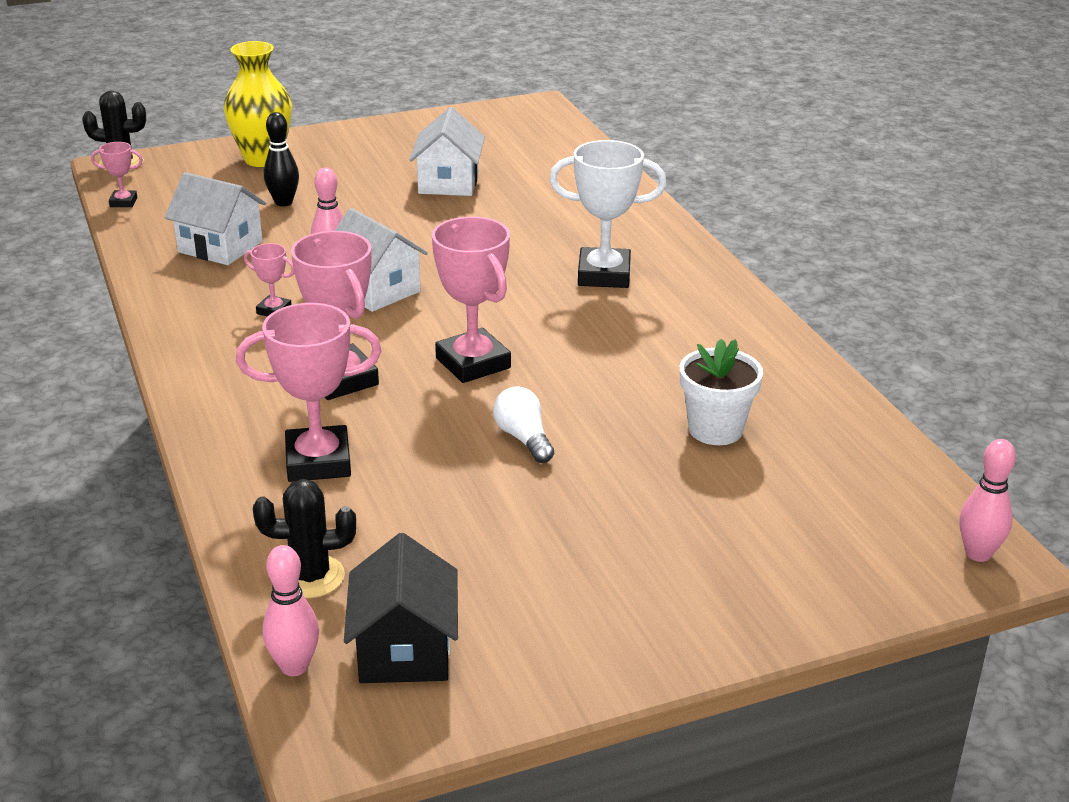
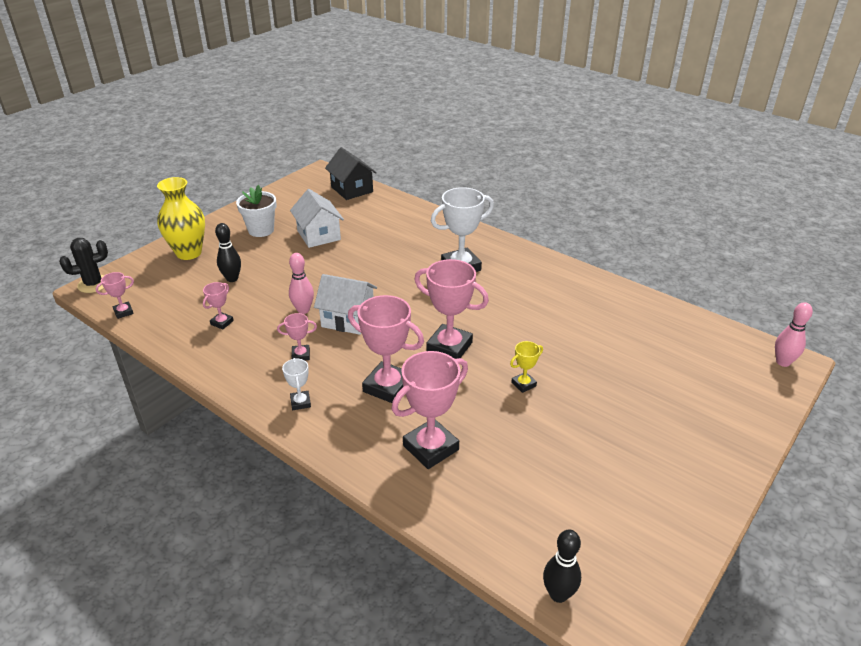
camera: 30 degrees left, 5 degrees up
(218, 360) = (300, 402): none -> white trophy
(220, 247) = (222, 322): white house -> pink trophy
(294, 667) = (558, 594): pink bowling pin -> black bowling pin
(311, 577) = (505, 528): black cactus -> none
(404, 650) = (602, 551): black house -> black house (352, 189)
(524, 438) = (523, 384): white light bulb -> yellow trophy
(715, 429) = (607, 340): white flower pot -> white flower pot (261, 230)

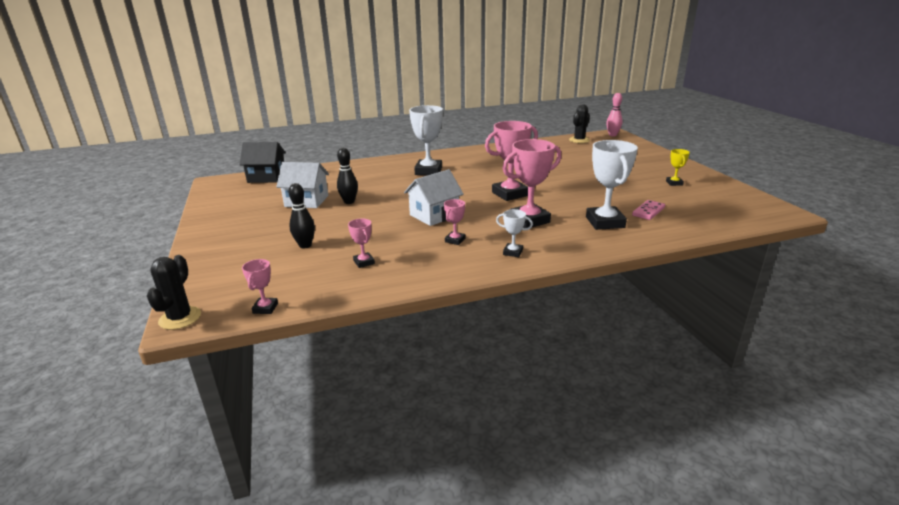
camera: 55 degrees left, 10 degrees down
(189, 253) = (225, 256): yellow vase -> none
(261, 230) = (254, 219): white flower pot -> none
(303, 310) = (398, 227): pink bowling pin -> none
(430, 448) = (605, 222): pink trophy -> white trophy
(497, 478) = (648, 211): none -> pink domino
(523, 384) = (570, 185): yellow trophy -> yellow trophy (674, 183)
(558, 594) = (750, 220): black bowling pin -> black bowling pin (349, 202)
(713, 338) = (579, 140): none -> black cactus

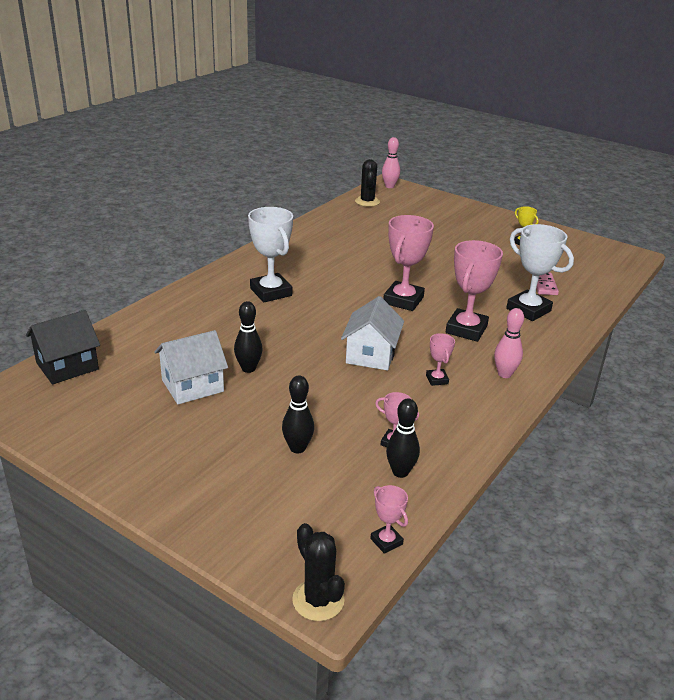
camera: 40 degrees left, 5 degrees up
(339, 278) = (400, 472): none -> black bowling pin
(513, 252) = (504, 374): white trophy -> pink bowling pin

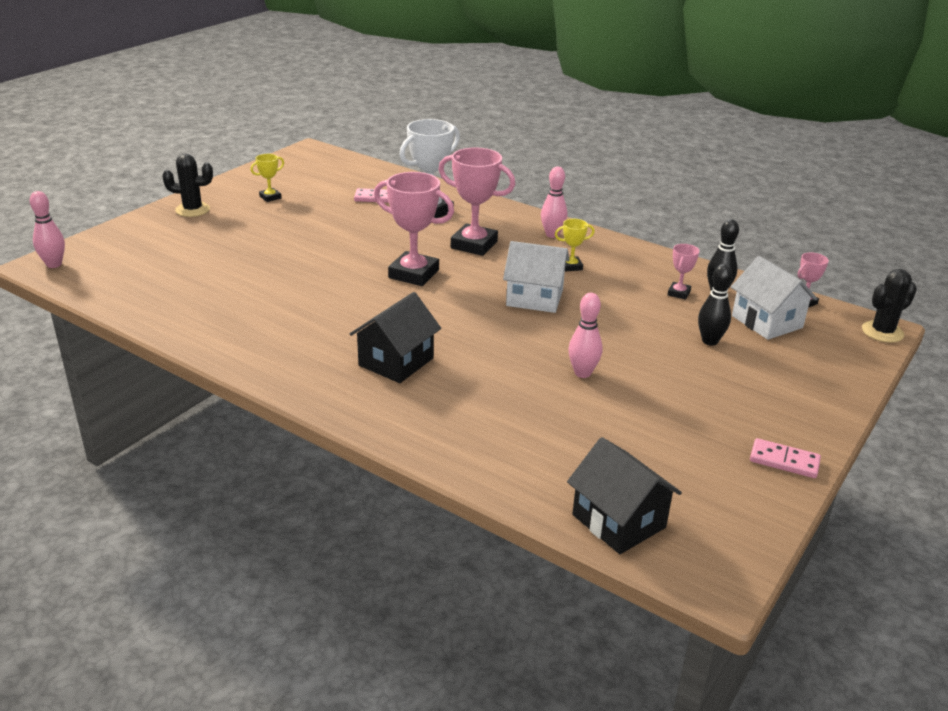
camera: 90 degrees left, 0 degrees up
(103, 458) = (784, 461): none -> pink domino
(192, 385) = (629, 410): white house -> white house (767, 322)
(248, 368) = (582, 373): black bowling pin -> pink bowling pin
(271, 292) = (396, 362): white trophy -> black house
(367, 201) = (107, 284): black cactus -> black cactus (192, 210)
(437, 379) = (571, 266): pink trophy -> yellow trophy

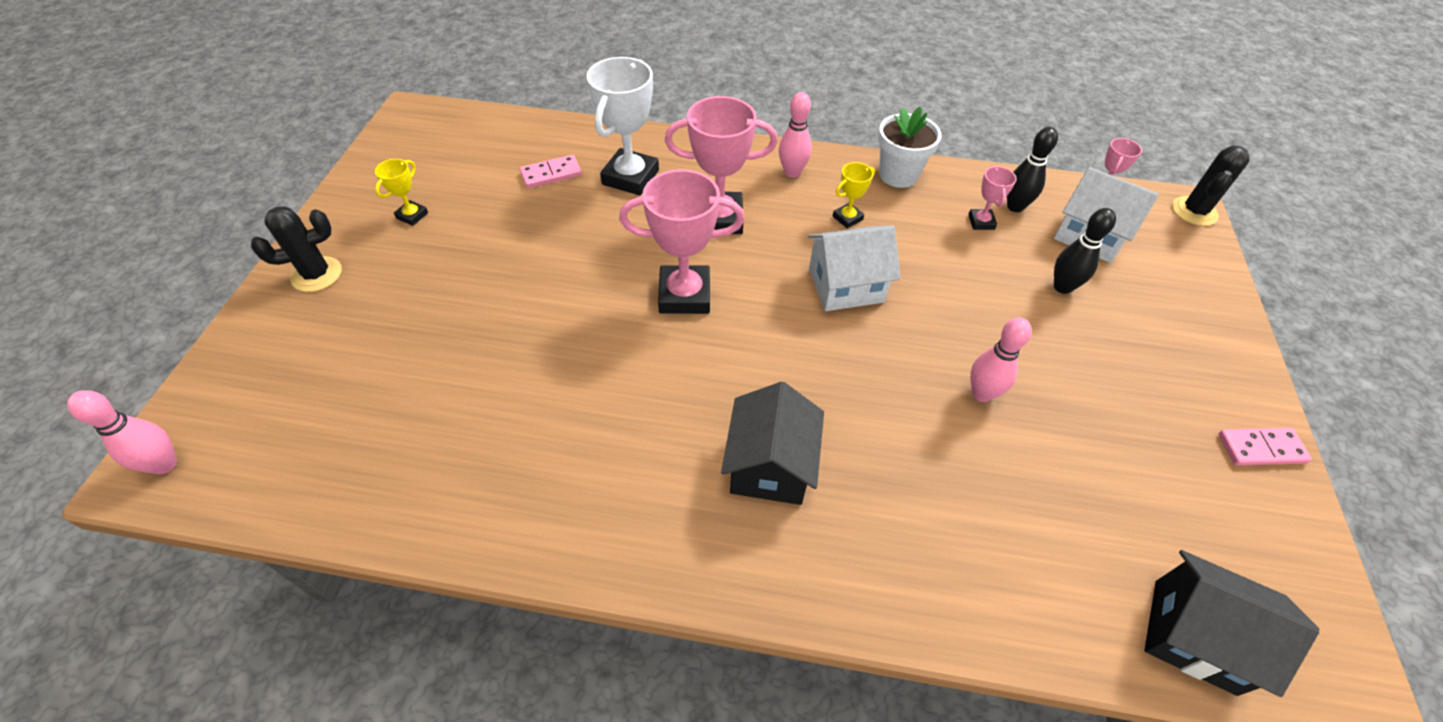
camera: 25 degrees left, 20 degrees up
(636, 254) = (898, 175): none -> white flower pot

